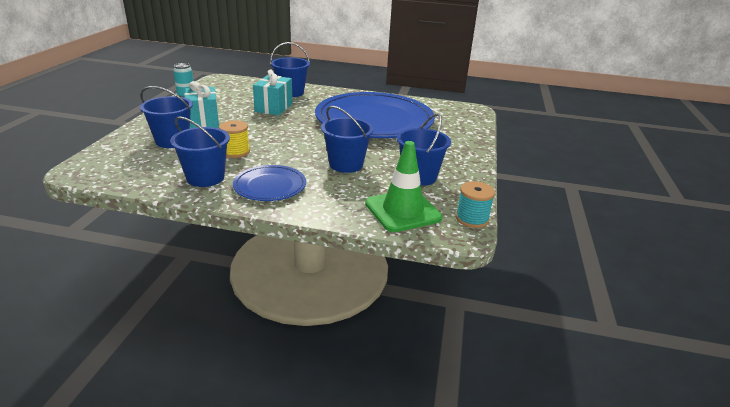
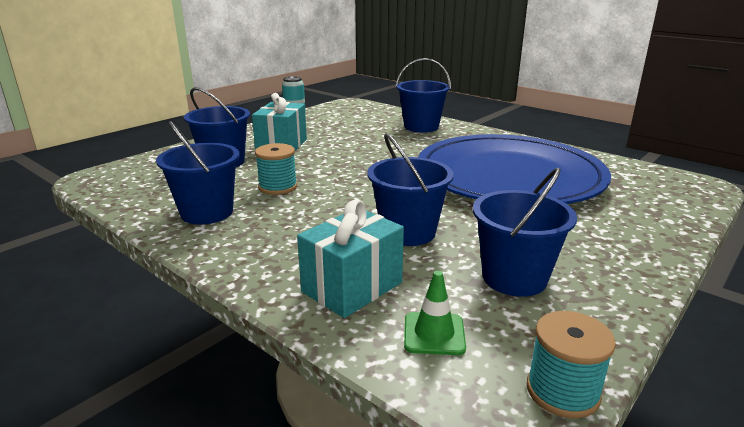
camera: 30 degrees right, 5 degrees down
(235, 152) = (278, 187): yellow spool -> turquoise spool
(270, 186) = (271, 240): blue plate -> none
(274, 108) = (381, 141): turquoise gift -> turquoise gift (352, 287)
(402, 211) = (434, 334): green traffic cone -> green traffic cone, size x0.51

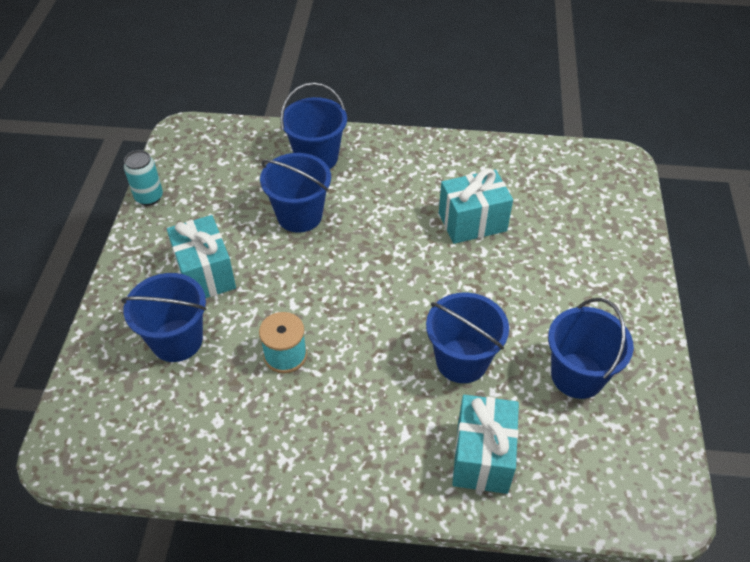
camera: 35 degrees left, 25 degrees up
(207, 212) = (263, 435): blue bucket -> blue bucket (299, 215)
(434, 334) = (573, 470): green traffic cone -> none
(509, 176) = (472, 222): blue plate -> turquoise gift
(562, 391) = (674, 473): turquoise spool -> none

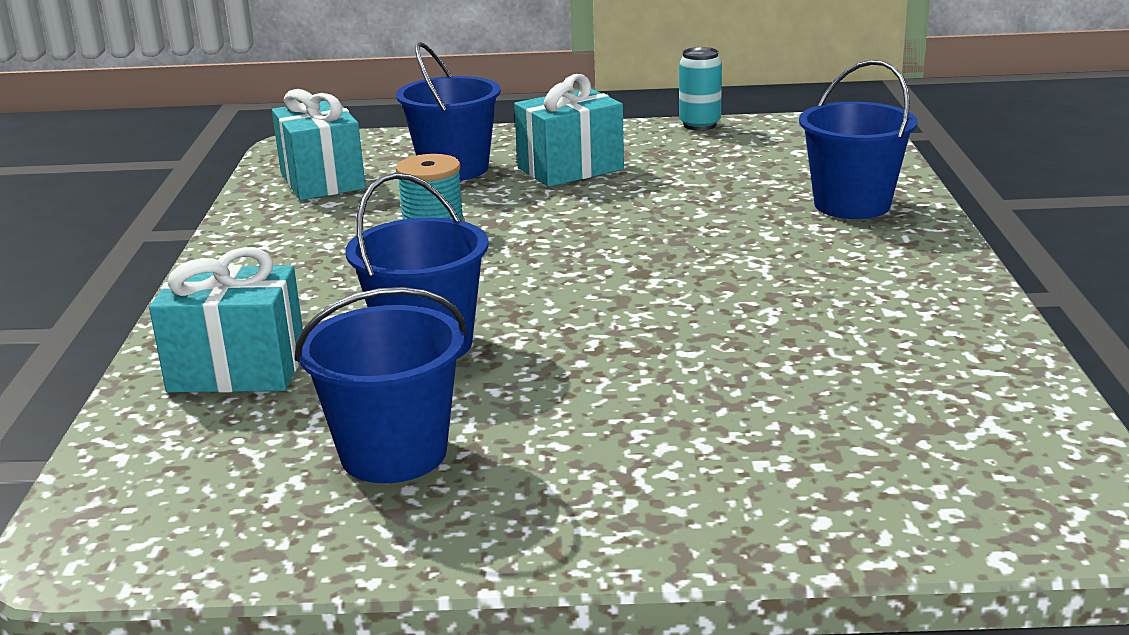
camera: 85 degrees right, 25 degrees down
(299, 215) = (708, 207): blue bucket -> none
(472, 222) = (763, 337): turquoise gift -> turquoise gift (322, 181)

